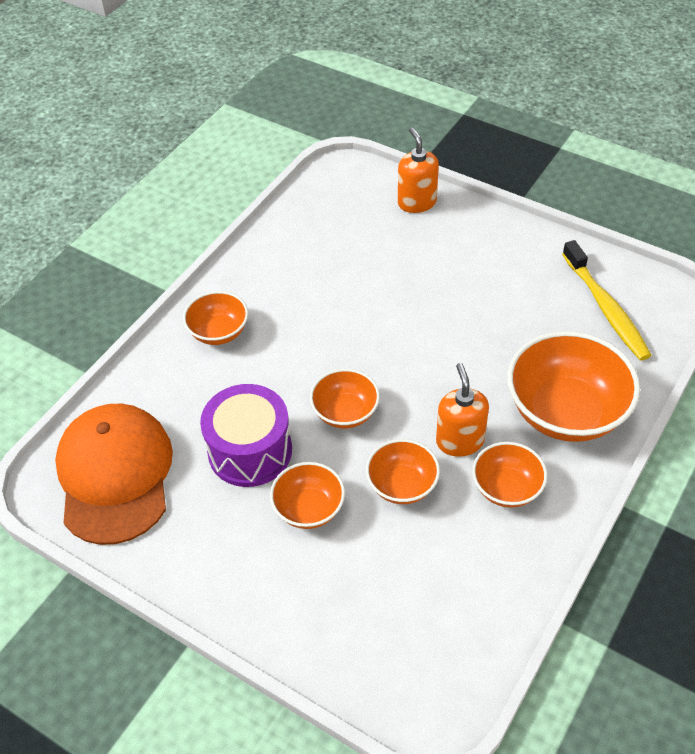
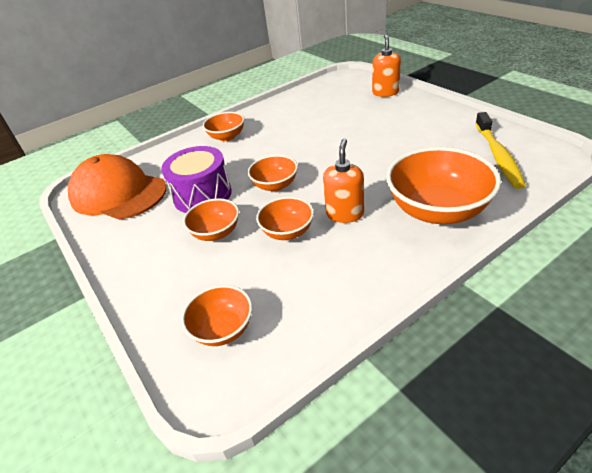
camera: 25 degrees right, 10 degrees down
(115, 475) = (118, 193): orange cap -> orange cap turned 75 degrees counterclockwise
(506, 488) = (365, 249): orange bowl -> orange bowl (223, 329)

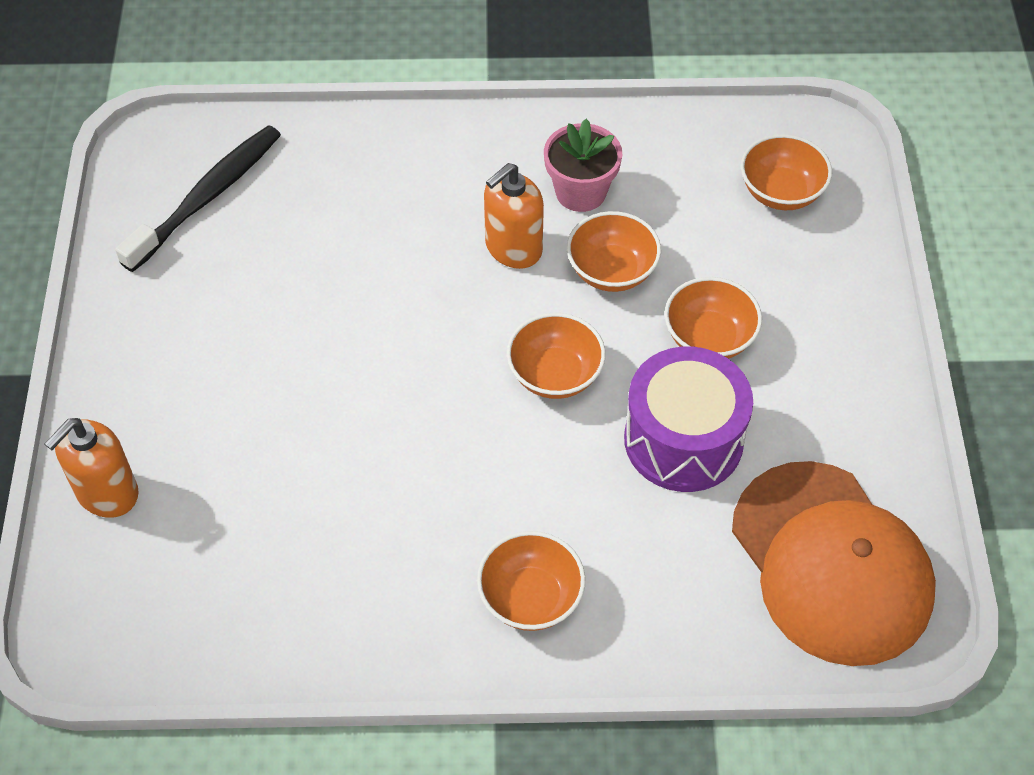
camera: 150 degrees left, 15 degrees up
(341, 256) = (580, 192): none -> pink flower pot
(437, 210) = (402, 174): orange bowl -> none
(498, 156) = (207, 197): yellow toothbrush -> black toothbrush

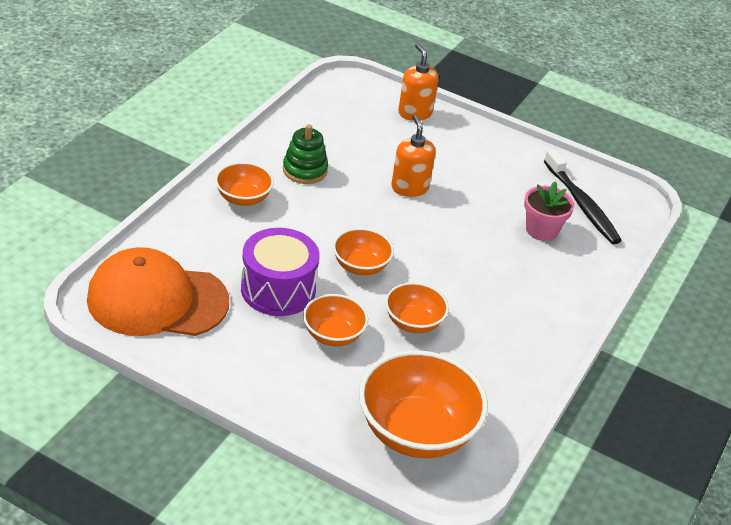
camera: 115 degrees right, 15 degrees down
(392, 558) = (305, 170): none -> green stacking toy
(513, 248) = (461, 293): orange soap dispenser -> orange soap dispenser (409, 187)
(580, 192) = (484, 341): pink flower pot -> pink flower pot (541, 230)
(781, 192) = (416, 431): orange bowl -> orange bowl, size x1.82

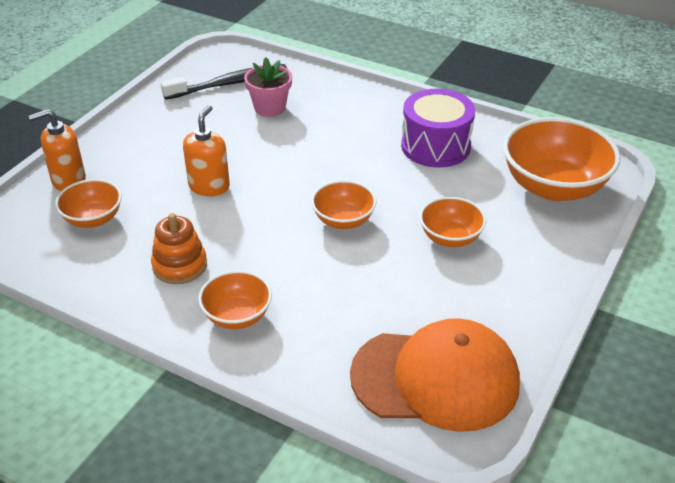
camera: 85 degrees left, 0 degrees up
(157, 300) = (435, 379): orange cap -> orange cap turned 90 degrees counterclockwise
(278, 289) = (393, 279): purple drum -> purple drum (435, 146)
(305, 170) = (180, 265): green stacking toy -> orange stacking toy
(409, 187) = (209, 186): orange soap dispenser -> orange soap dispenser turned 120 degrees clockwise
(413, 322) = (417, 186): orange bowl -> orange bowl (93, 219)

